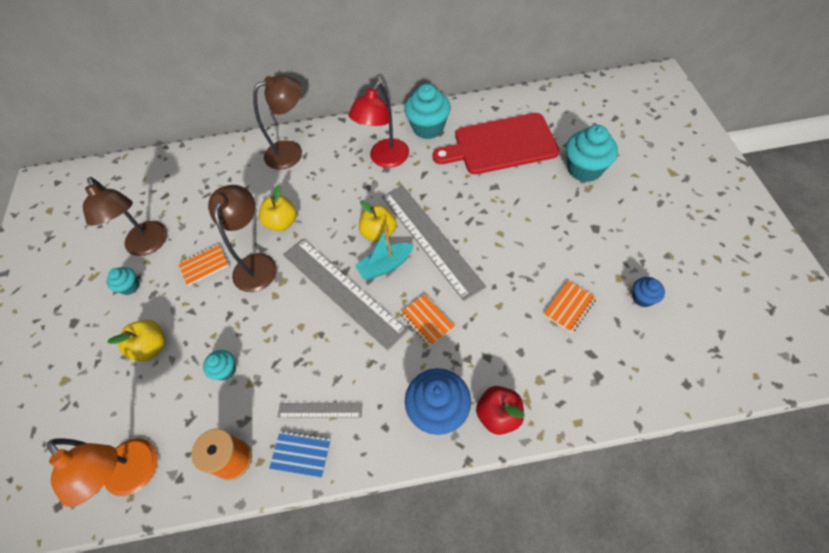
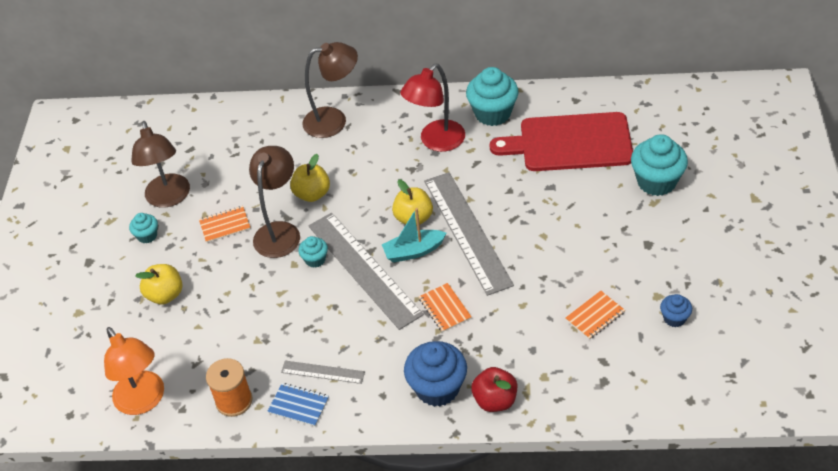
camera: 10 degrees right, 10 degrees down
(225, 370) = (235, 325): turquoise cupcake -> turquoise cupcake (315, 259)

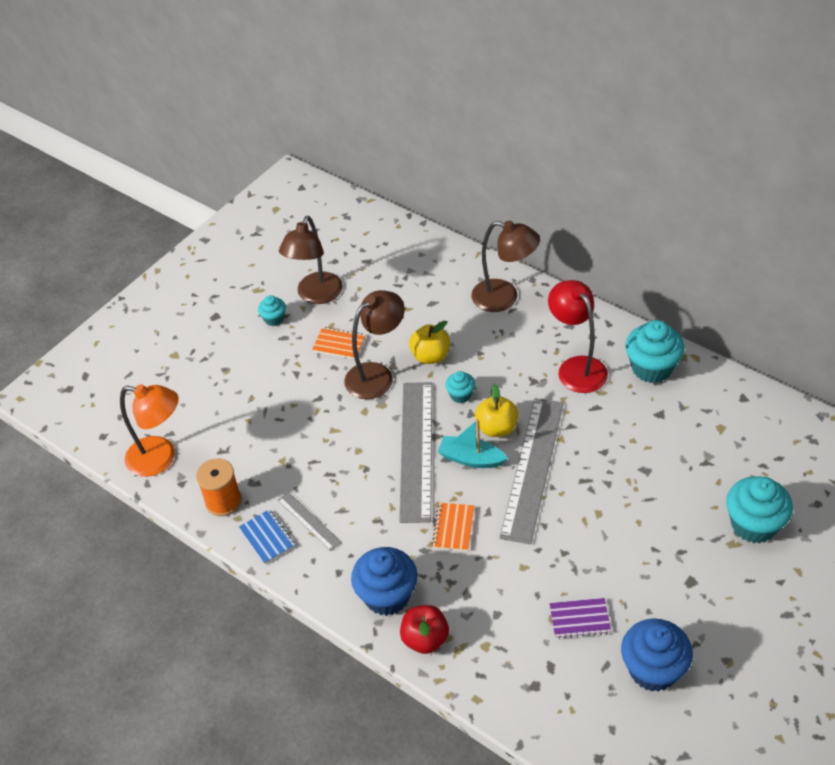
camera: 35 degrees right, 0 degrees up
(144, 401) = (160, 458): orange lamp -> orange lamp turned 75 degrees counterclockwise
(165, 295) = (246, 378): yellow apple -> none
(315, 259) = (384, 417): turquoise cupcake -> turquoise cupcake (460, 395)
(436, 142) = (576, 367): red lamp -> red lamp turned 75 degrees clockwise
(570, 143) = (701, 438): red cutting board -> none
(595, 316) = (579, 619): orange notebook -> purple notebook
(674, 318) = (653, 669): blue cupcake -> blue cupcake, size x1.93

